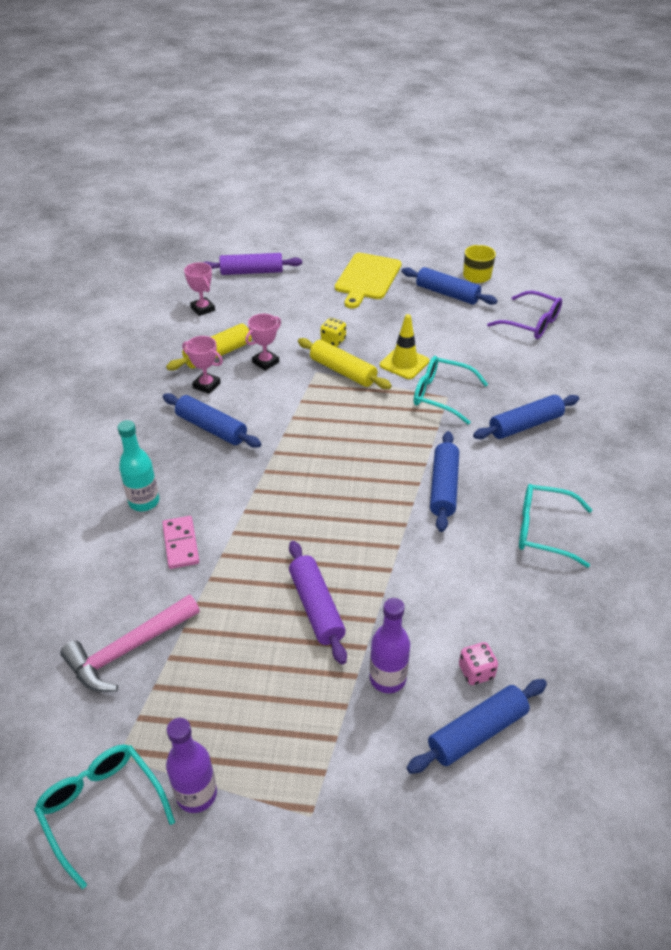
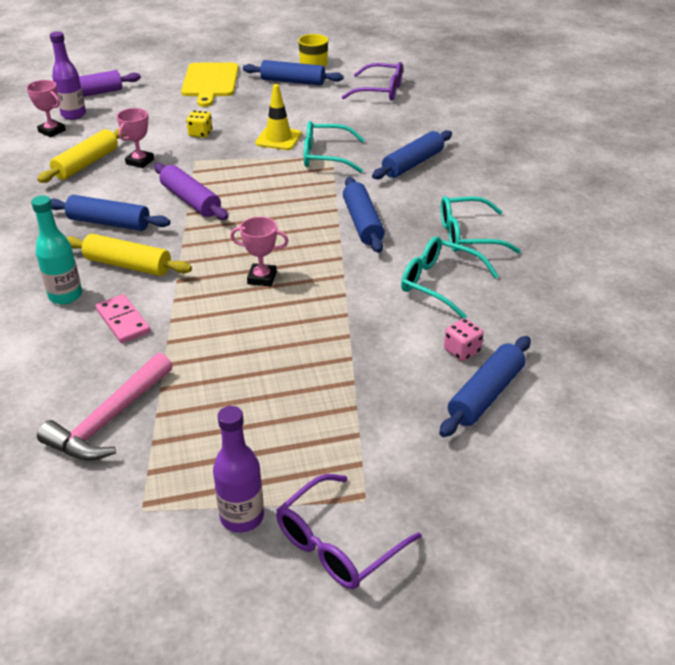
camera: 20 degrees left, 5 degrees down
(102, 809) = (147, 558): turquoise glasses -> turquoise glasses (440, 284)
(206, 385) = (86, 190): pink trophy -> pink trophy (262, 278)
(268, 854) = (338, 543): none -> purple glasses
(316, 607) = (288, 339): purple rolling pin -> purple rolling pin (190, 200)
(343, 371) = (222, 155): yellow rolling pin -> yellow rolling pin (128, 265)
(387, 678) = (384, 376): purple bottle -> purple bottle (73, 115)

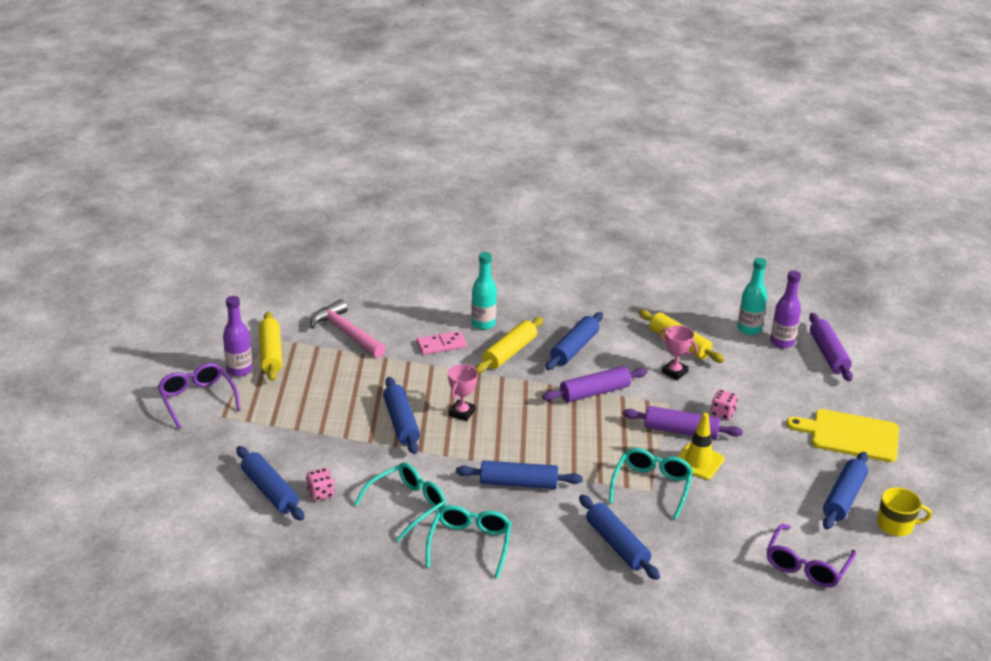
camera: 105 degrees right, 5 degrees down
(52, 131) = (749, 329): pink trophy -> turquoise bottle
(185, 492) = (271, 353): none -> yellow rolling pin
(200, 134) = (722, 413): yellow dice -> pink dice
(236, 150) = (680, 431): none -> purple rolling pin
(300, 319) = (401, 422): none -> blue rolling pin

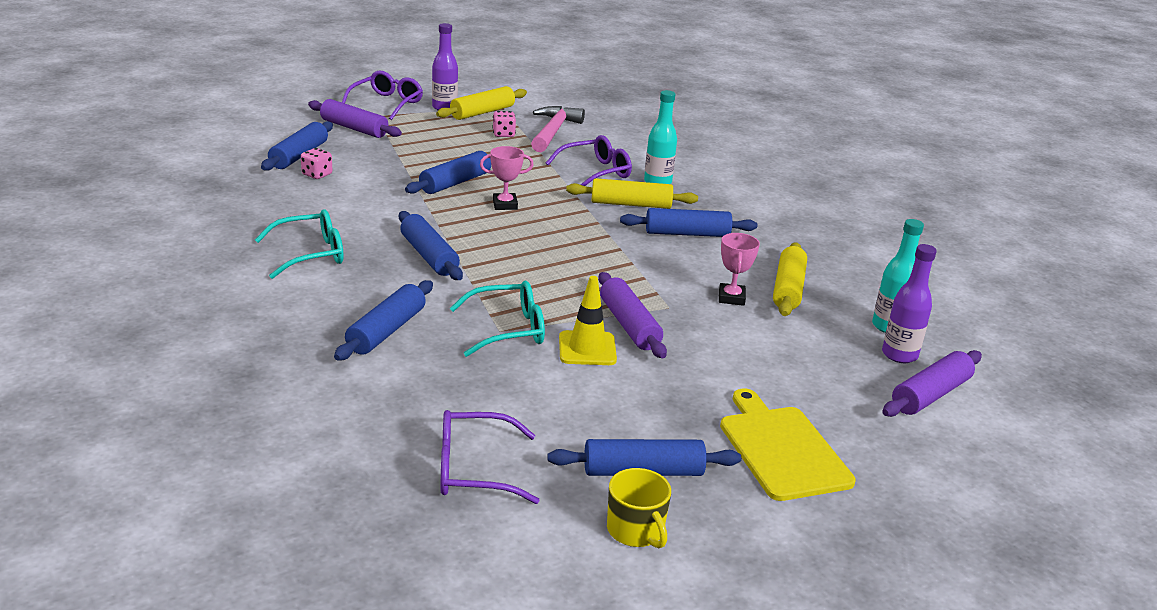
camera: 55 degrees right, 5 degrees down
(407, 505) = (338, 213): turquoise glasses -> none
(441, 345) = (595, 172): pink domino -> purple glasses
(594, 392) = (628, 261): purple rolling pin -> purple rolling pin (354, 128)
(722, 413) = (698, 344): pink dice -> pink dice (503, 134)

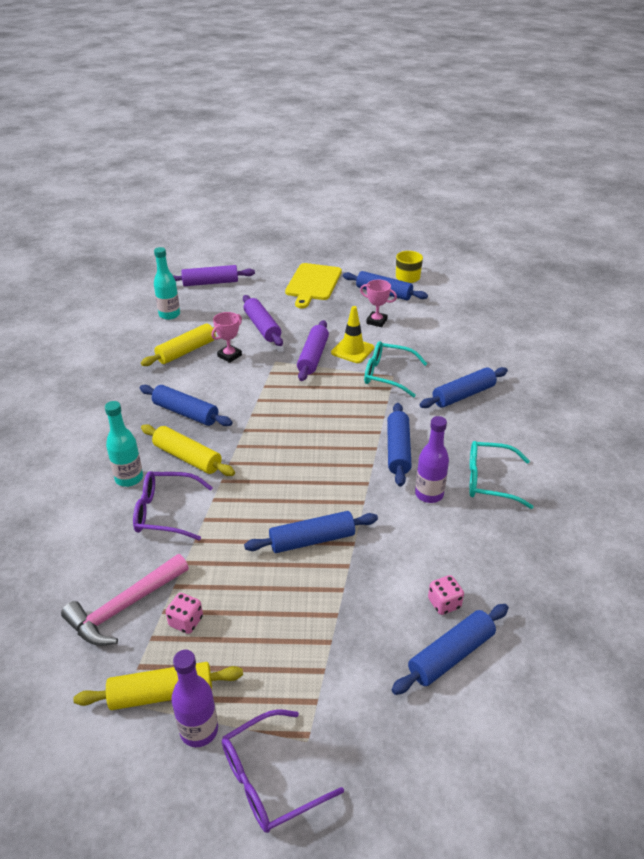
camera: 145 degrees left, 10 degrees up
(354, 128) = (355, 708): purple rolling pin -> purple rolling pin (262, 327)
(475, 469) = (458, 313): purple glasses -> none
(505, 205) = (293, 491): pink trophy -> pink trophy (376, 321)
(899, 355) = (191, 301): purple bottle -> purple bottle (429, 494)

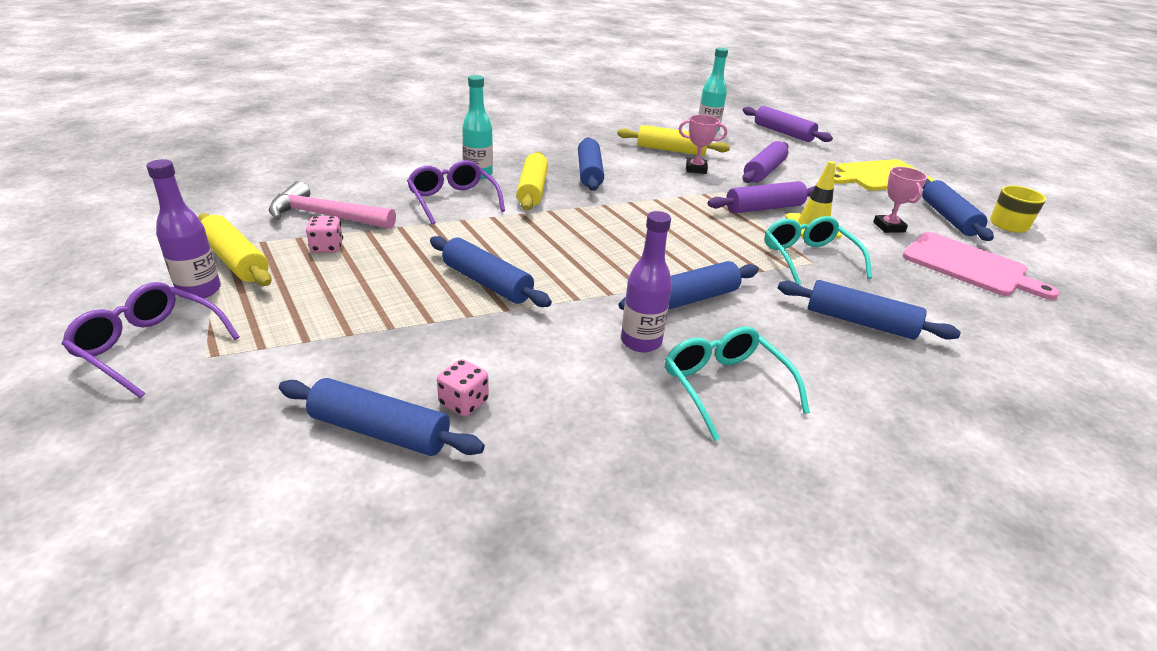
camera: 55 degrees right, 5 degrees down
(438, 321) = (969, 266): none -> pink cutting board

